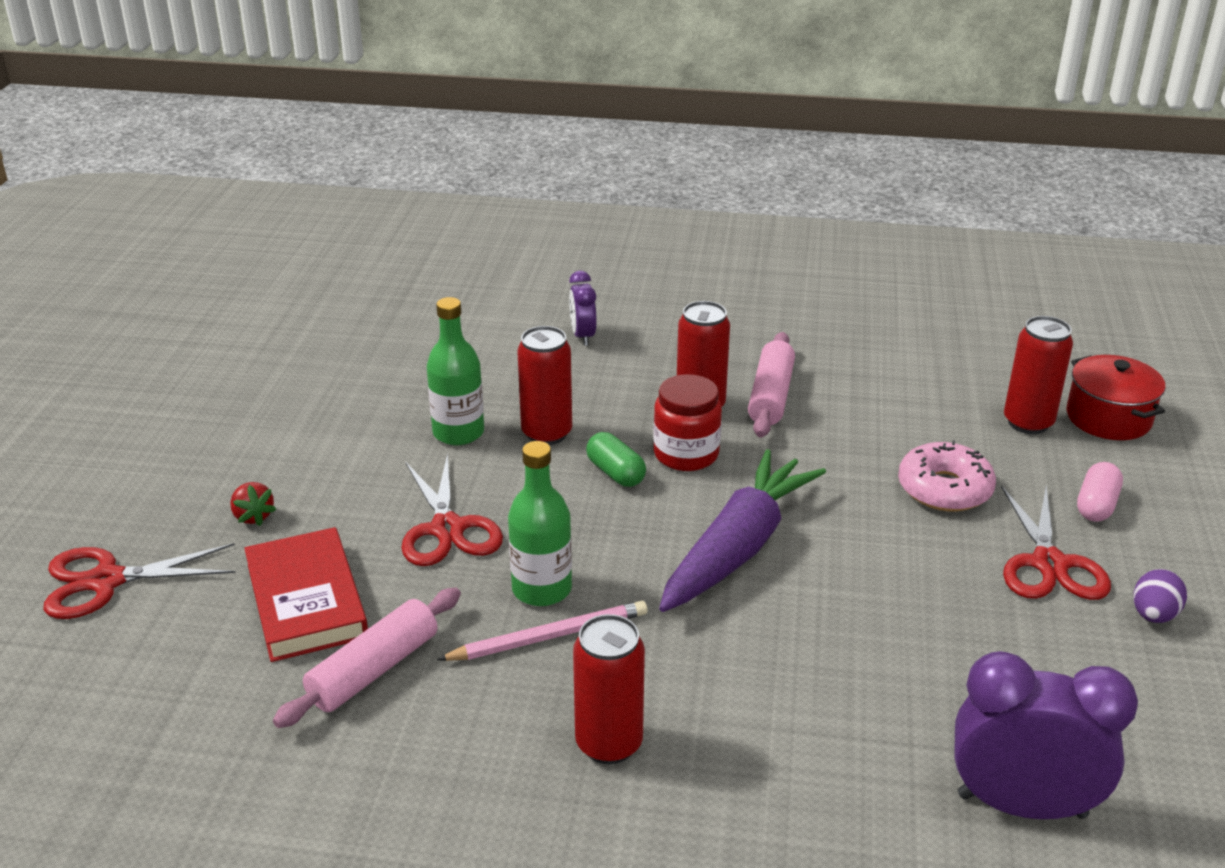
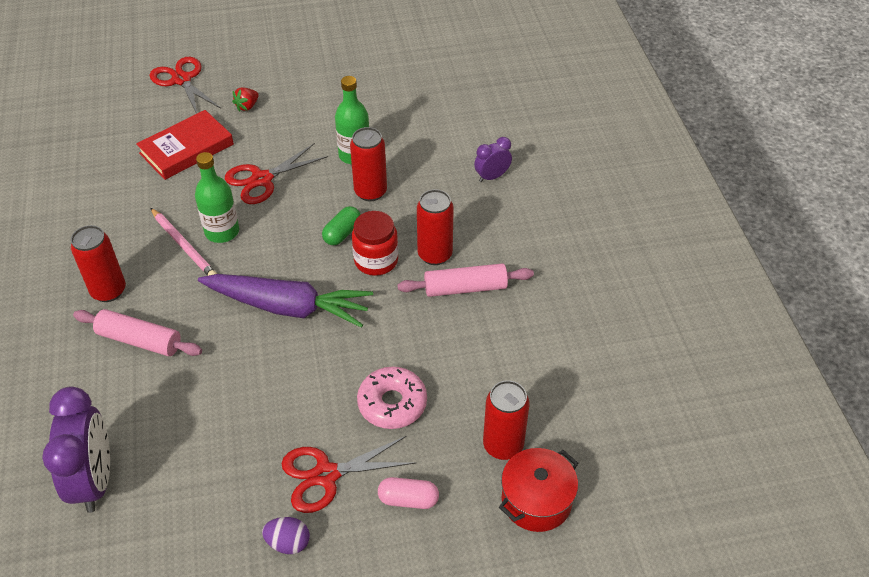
camera: 70 degrees right, 15 degrees up
(373, 670) = (142, 189): pink rolling pin -> pink rolling pin (139, 340)

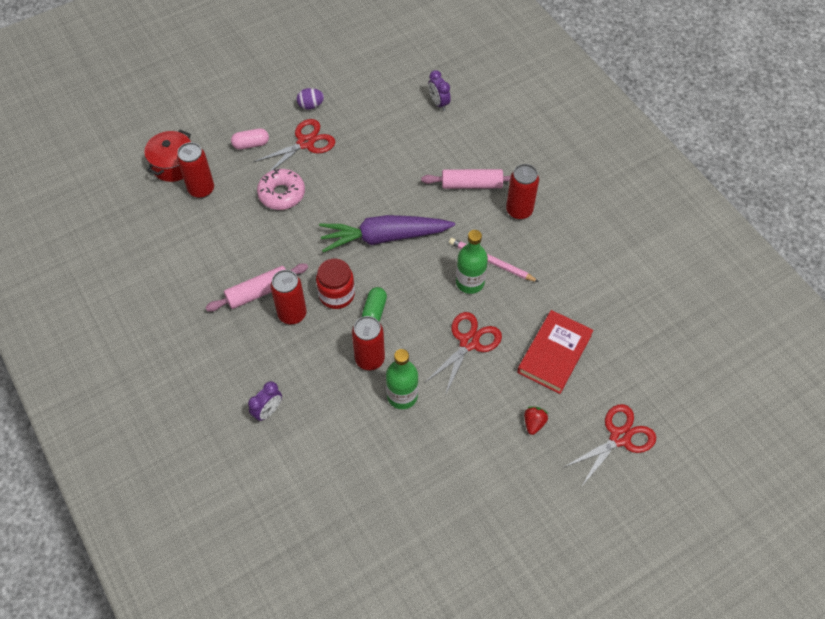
camera: 160 degrees right, 10 degrees up
(95, 480) = (438, 103): purple clock -> purple clock, size x0.52
(182, 80) = (619, 437): red scissors -> red scissors turned 75 degrees counterclockwise

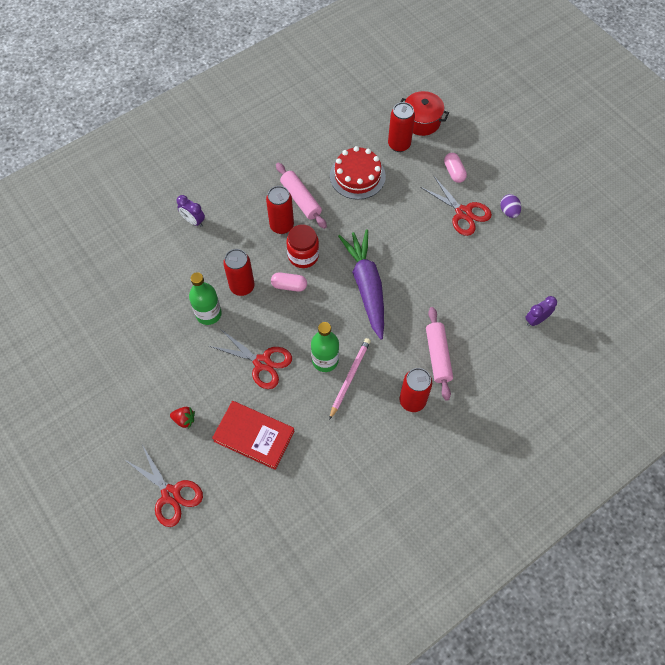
camera: 85 degrees right, 5 degrees up
(237, 233) = (357, 176): none -> red cake
(282, 194) = (403, 202): pink donut -> none
(374, 311) = (289, 286): green capsule -> pink capsule

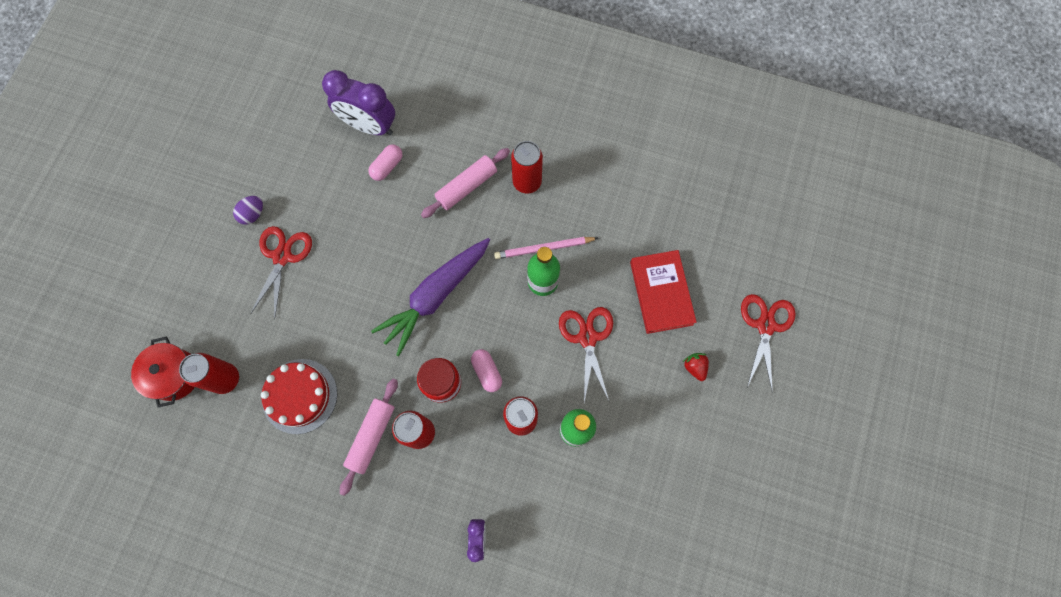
camera: 125 degrees left, 10 degrees up
(454, 172) = (231, 297): pink capsule -> pink capsule (387, 166)
(536, 320) = (369, 126): purple clock -> purple clock, size x1.91

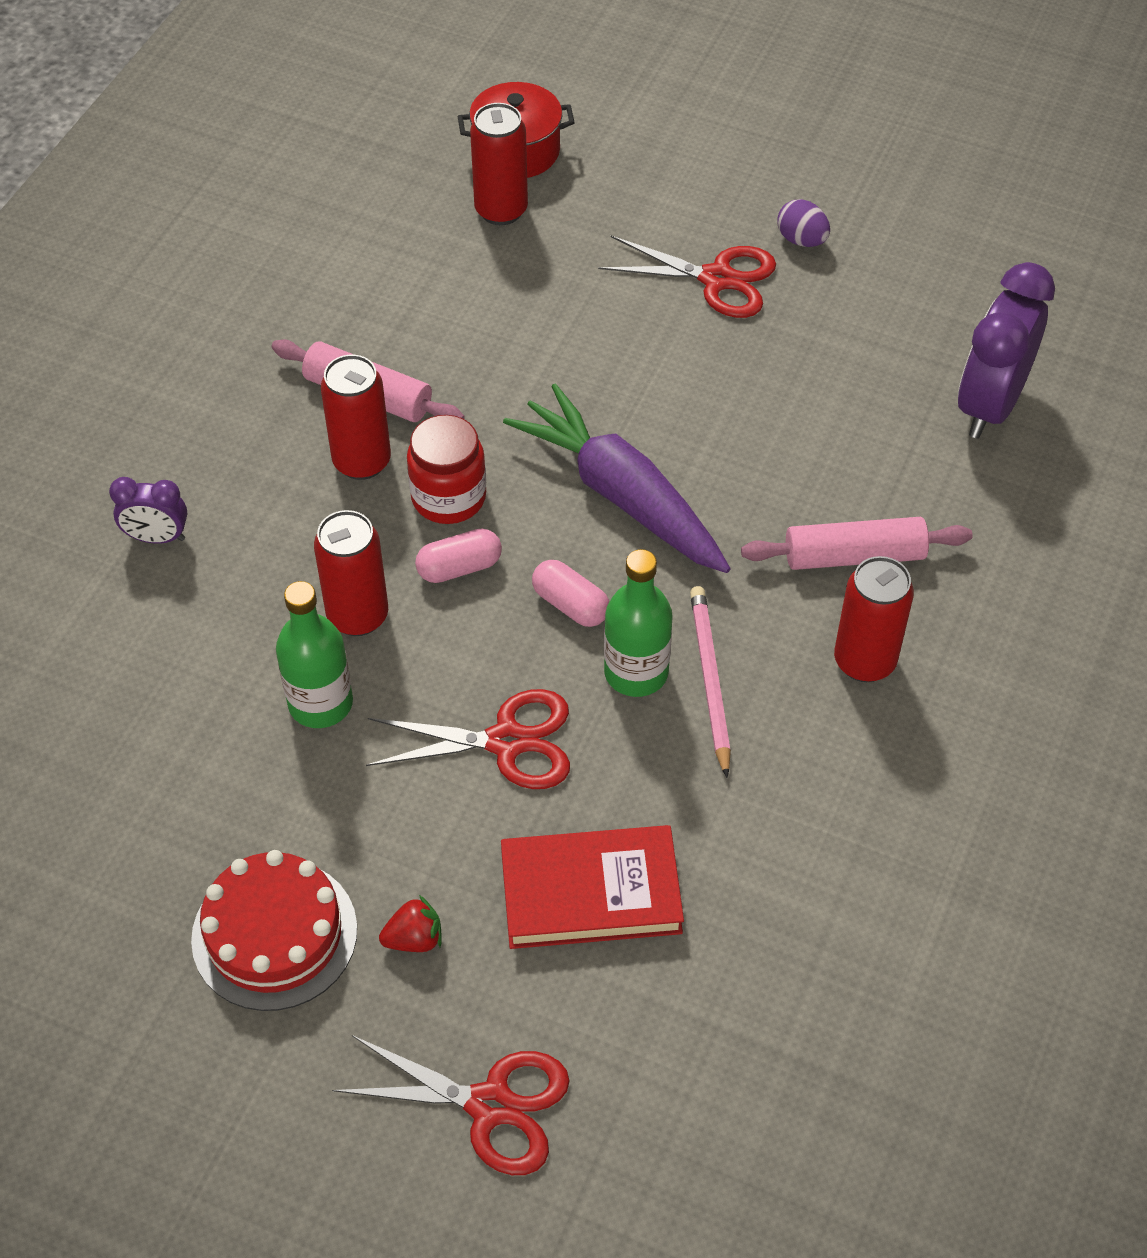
camera: 95 degrees right, 20 degrees down
(299, 396) = (456, 301): red cake -> red cake (274, 934)
(387, 166) = (899, 430): pink capsule -> pink capsule (570, 605)
(466, 187) = (854, 556): pink rolling pin -> pink rolling pin turned 60 degrees counterclockwise

